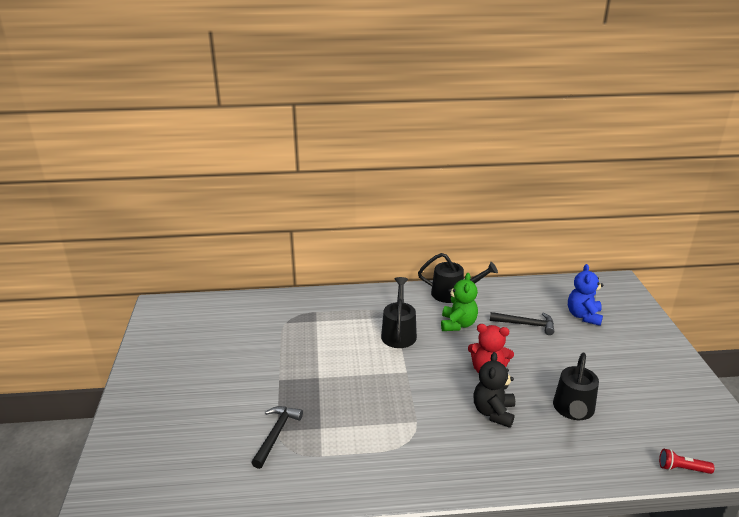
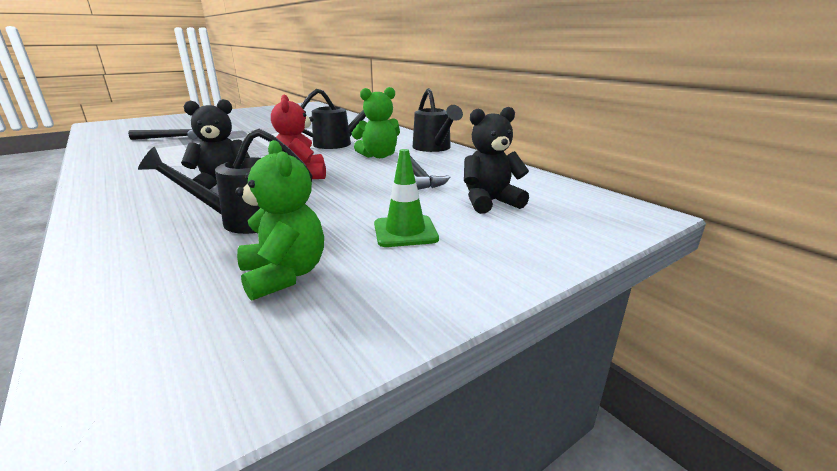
camera: 60 degrees right, 5 degrees down
(583, 316) = (490, 202): blue teddy bear -> black teddy bear
(614, 357) = (405, 231): none -> green traffic cone
(652, 406) = (284, 275): none -> green teddy bear
(682, 468) = (93, 322): red flashlight -> none

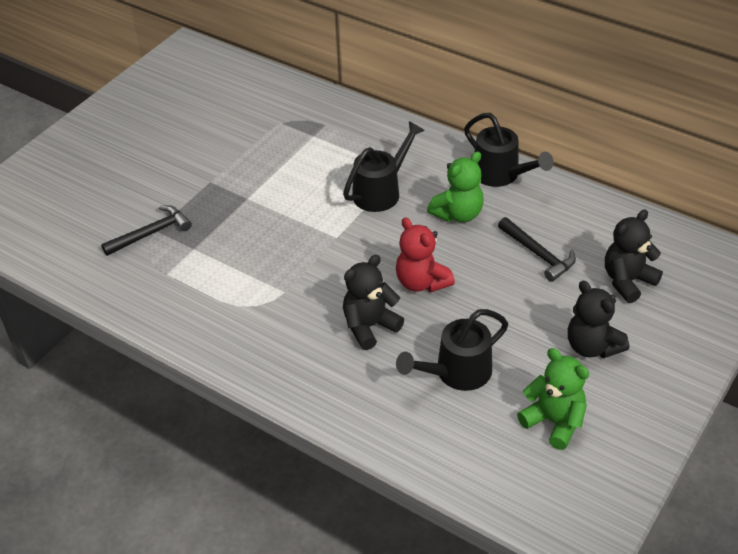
camera: 20 degrees left, 20 degrees up
(405, 231) = (592, 346): green traffic cone -> black teddy bear

